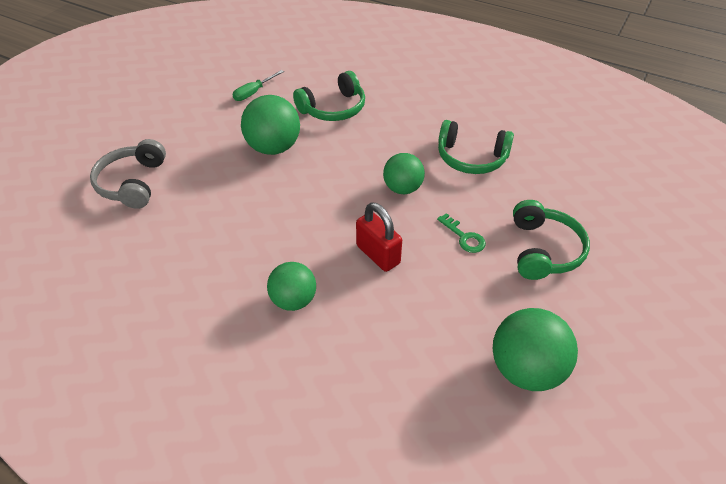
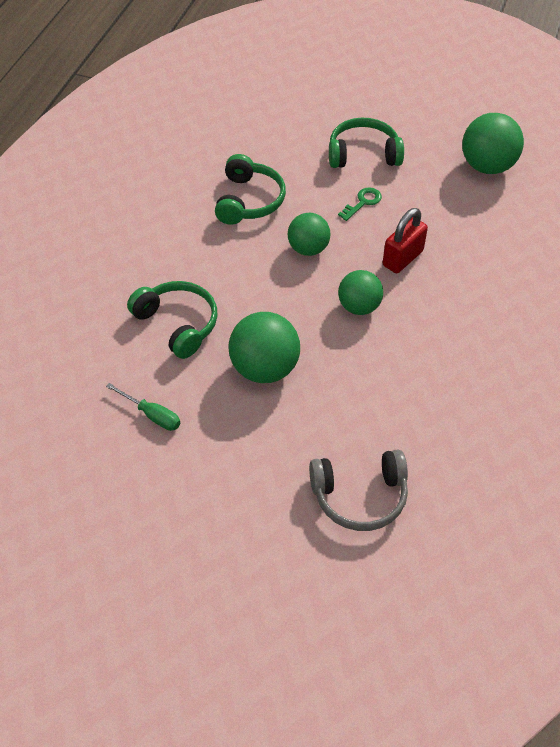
camera: 100 degrees left, 5 degrees up
(293, 300) = (475, 309): green ball -> green ball (359, 307)

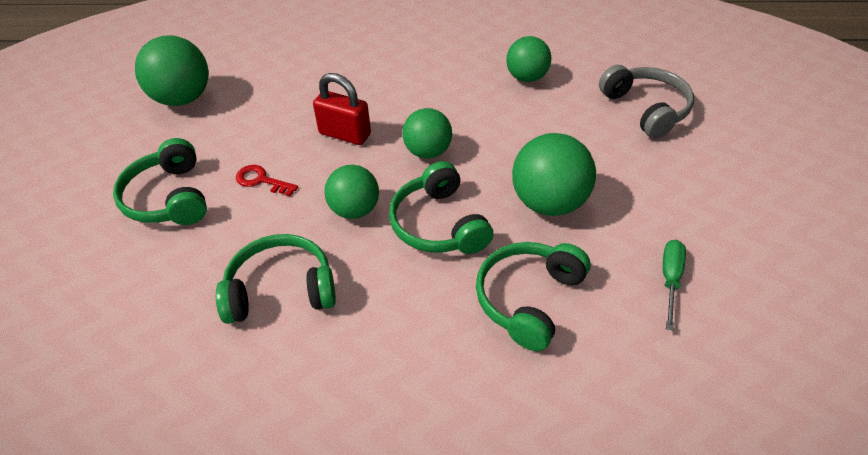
camera: 105 degrees left, 5 degrees down
(271, 293) = (439, 224): none -> green headphones
(363, 202) = (261, 180): green key -> red key
(446, 413) = (526, 77): none -> green ball

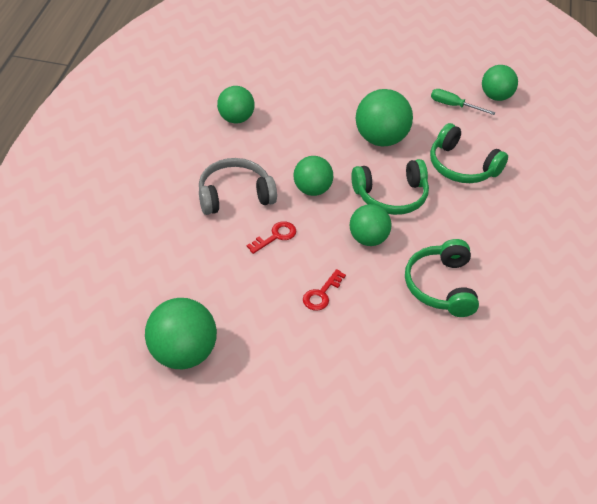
camera: 85 degrees left, 0 degrees up
(169, 197) = (329, 358): green headphones -> none
(345, 134) = (276, 236): red padlock -> red key
(646, 109) = (295, 70): grey headphones -> grey headphones (234, 195)
(731, 338) = (496, 96): none -> green ball

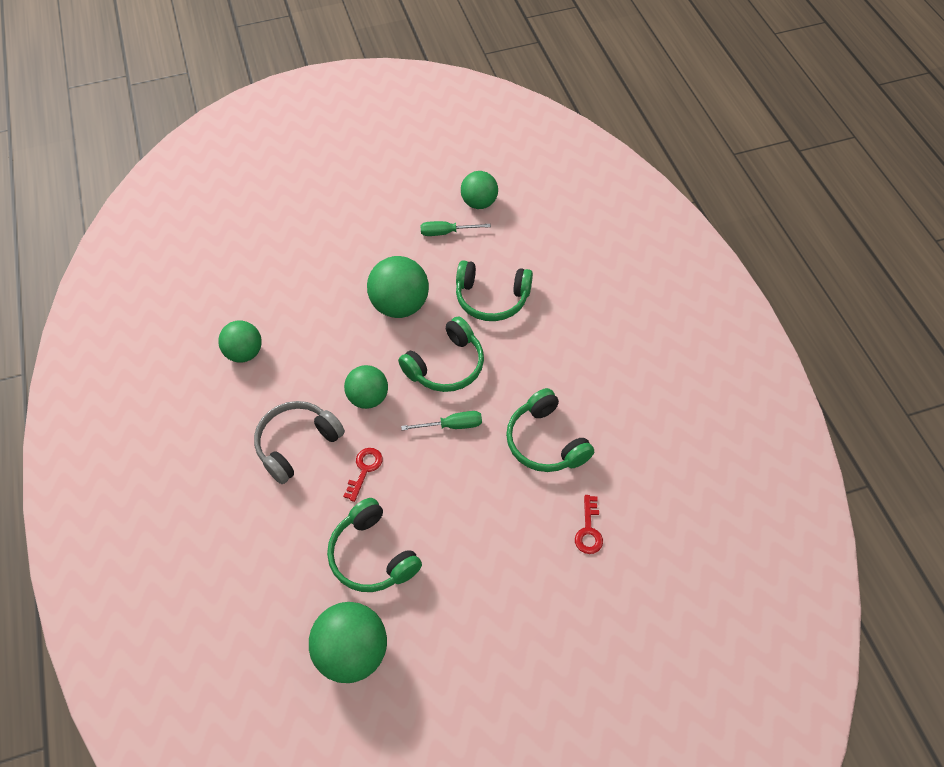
camera: 25 degrees left, 10 degrees up
(242, 296) = (372, 555): none -> green headphones
(321, 294) = (444, 510): red key -> red key (589, 530)
(368, 239) = (452, 425): green ball -> green screwdriver

